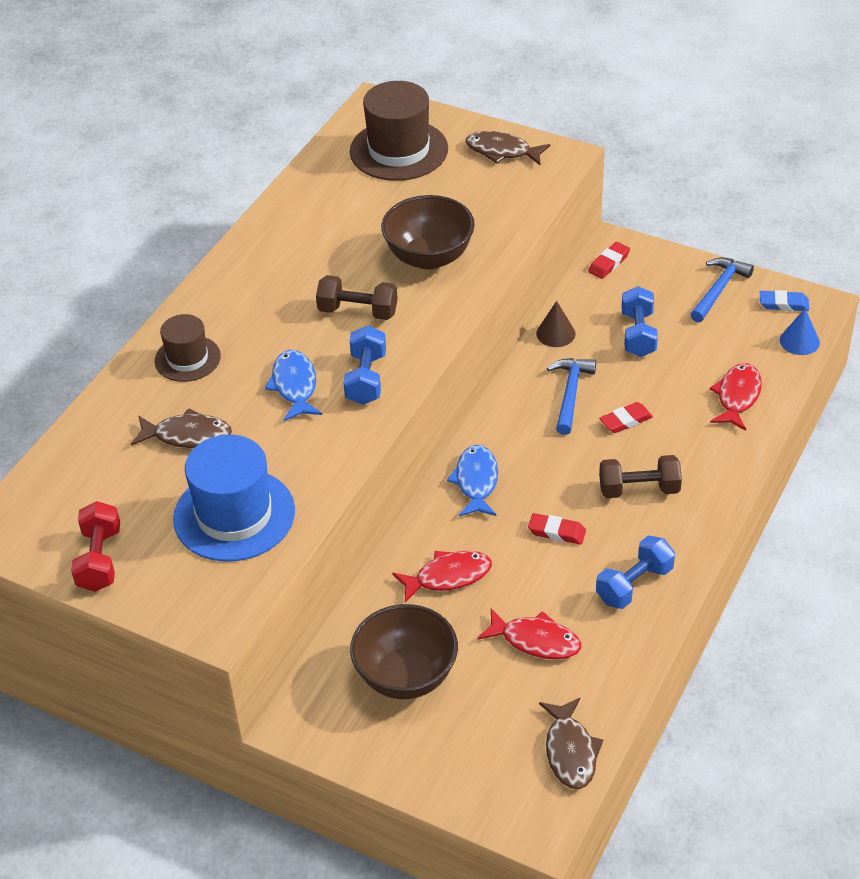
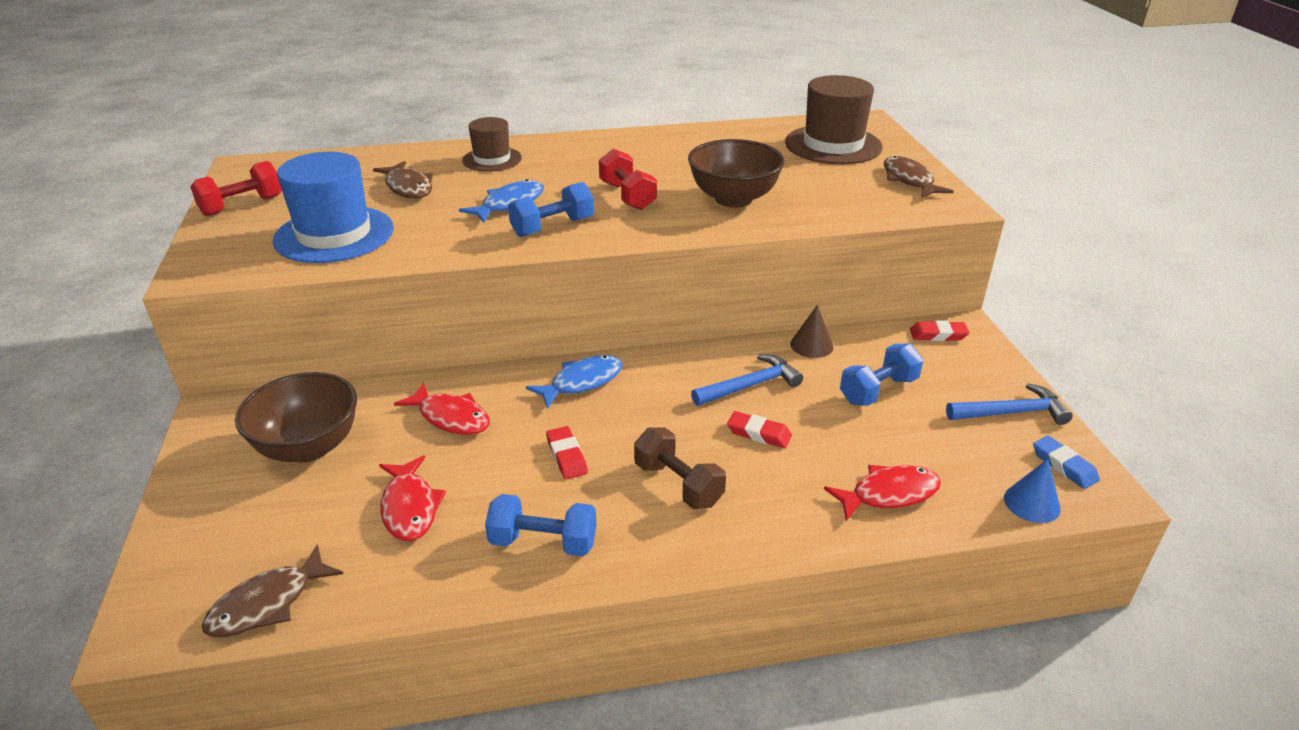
camera: 50 degrees right, 10 degrees down
(358, 311) = (627, 196): brown dumbbell -> red dumbbell

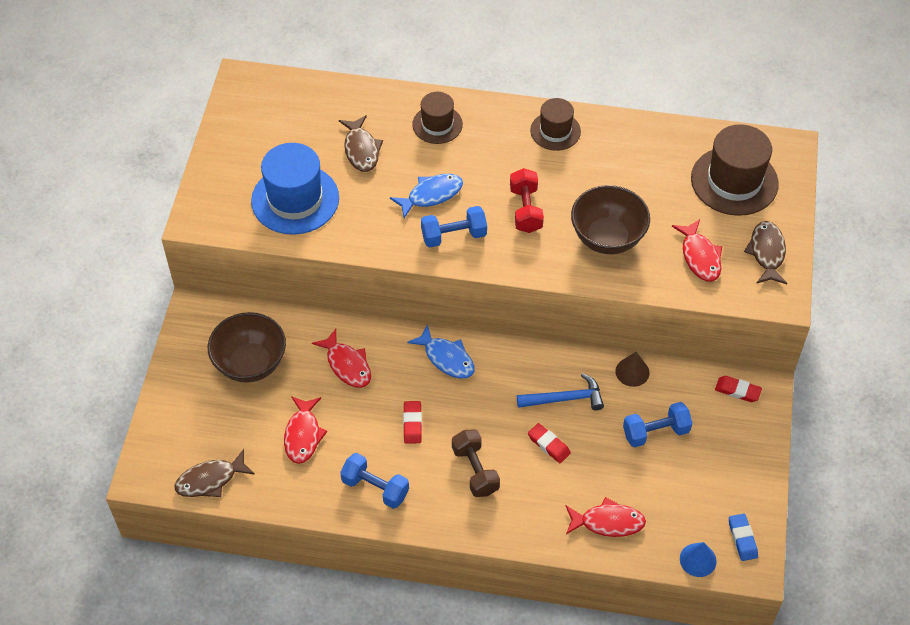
camera: 20 degrees right, 20 degrees up
(242, 206) = (235, 141): red dumbbell -> none
(582, 382) = (446, 358): blue fish -> blue fish turned 60 degrees clockwise
(625, 144) = (555, 131): none -> brown hat
(844, 194) = (700, 257): none -> red fish
(1011, 412) = (739, 483): blue hammer -> none

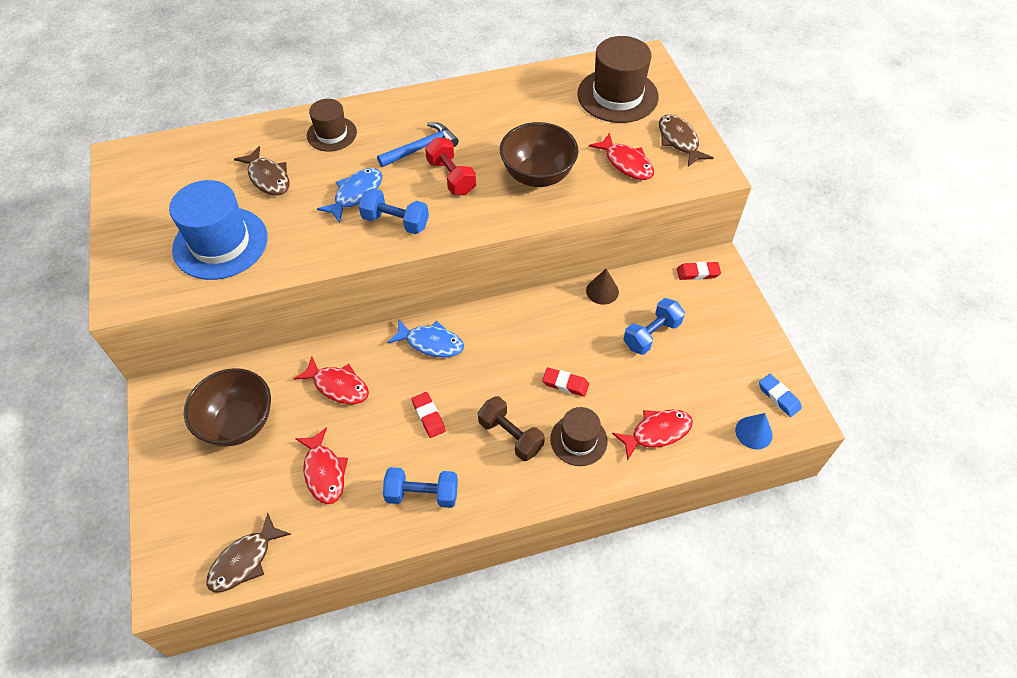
camera: 25 degrees left, 0 degrees up
(454, 236) = (395, 222): blue dumbbell -> blue dumbbell turned 60 degrees clockwise
(555, 131) = (443, 106): brown hat -> brown hat (578, 440)
(564, 398) = (557, 337): blue hammer -> blue hammer (421, 148)

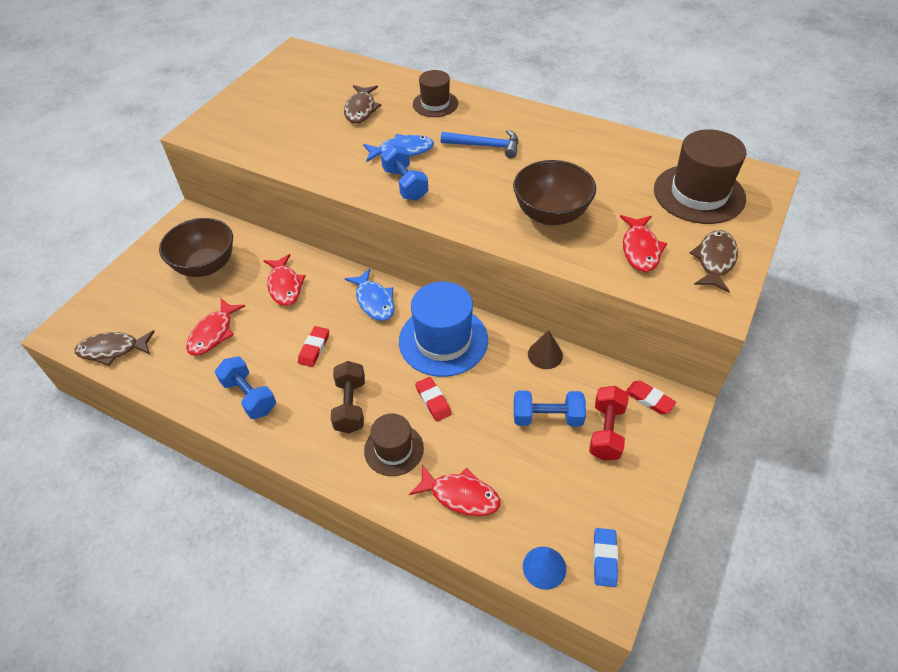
camera: 45 degrees right, 5 degrees down
(220, 243) = (284, 132): blue hat -> blue hat (443, 340)
(451, 177) = (482, 177): red dumbbell -> red dumbbell (606, 431)

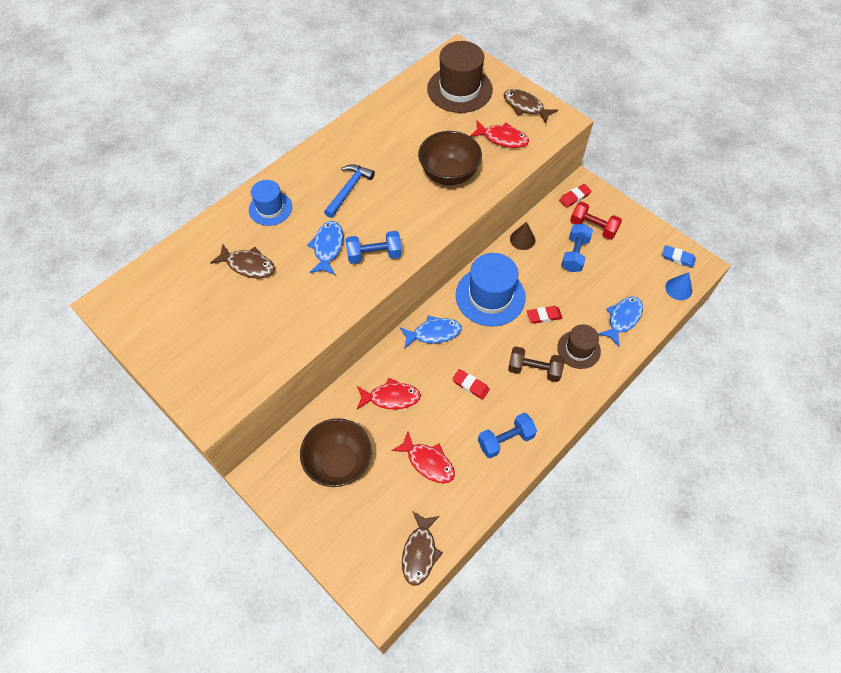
camera: 75 degrees left, 10 degrees up
(435, 104) = (270, 208): brown hat -> blue hat
(460, 495) = (622, 319): red fish -> blue fish

